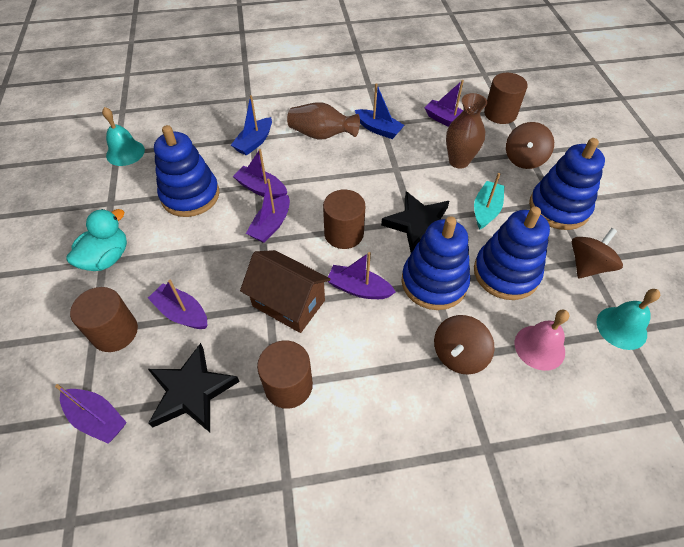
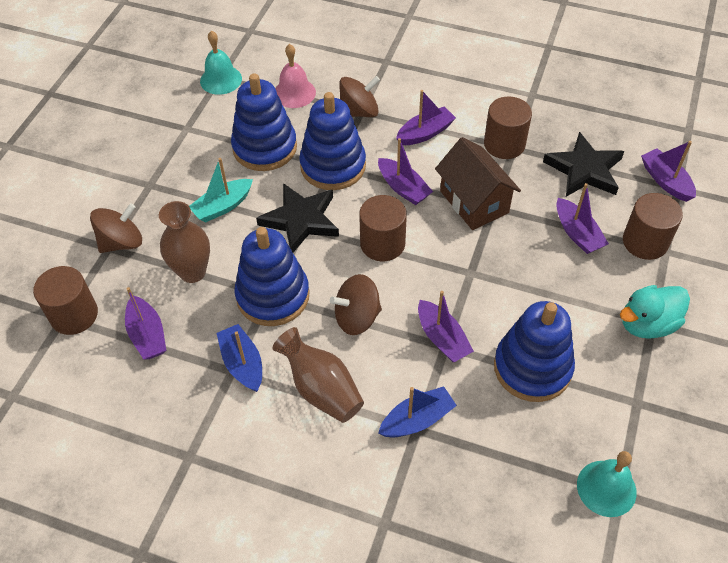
camera: 150 degrees left, 0 degrees up
(271, 225) = (453, 286): purple boat -> purple boat (425, 133)
(558, 208) = (153, 179): blue stacking toy -> blue stacking toy (273, 296)
(588, 265) = (191, 125): brown spinning top -> brown spinning top (357, 317)

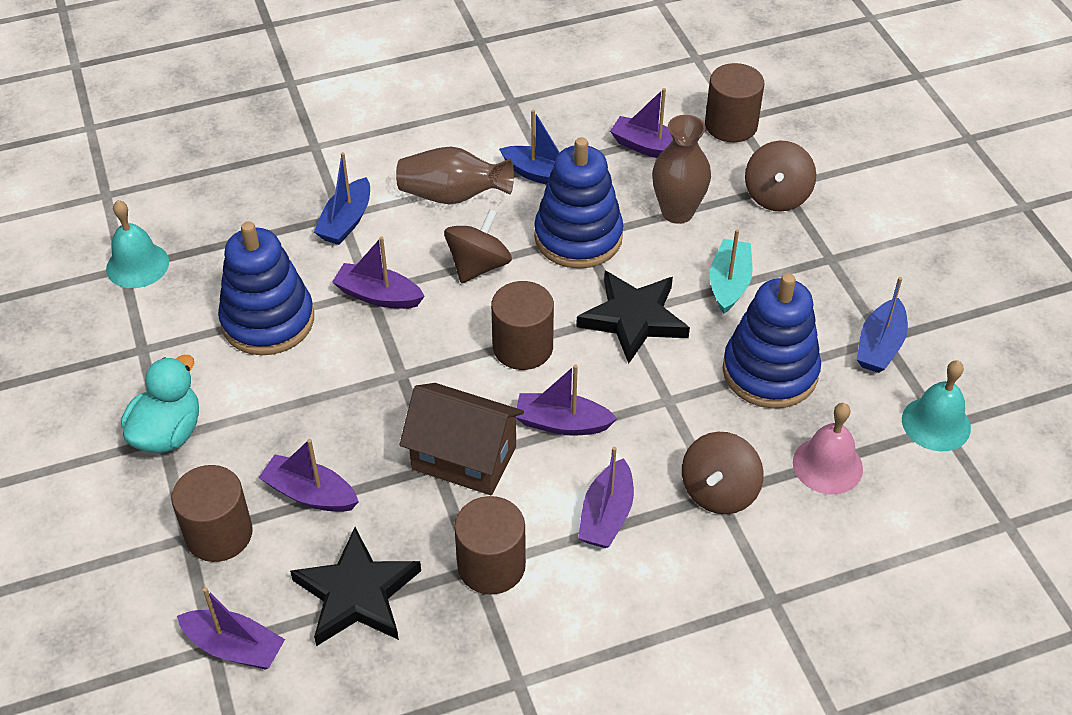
camera: 140 degrees right, 5 degrees down
(194, 126) = (879, 346): none -> blue boat
(333, 166) = (669, 399): blue stacking toy -> none

